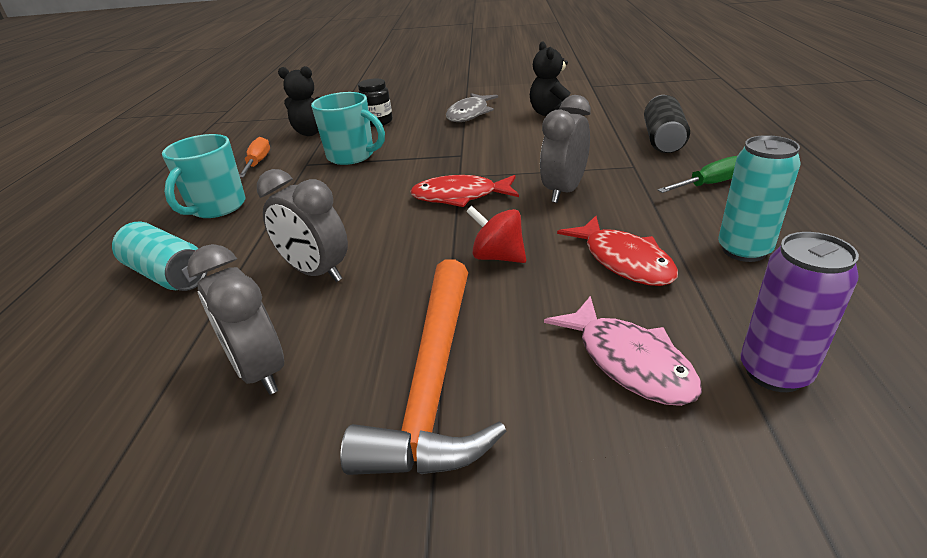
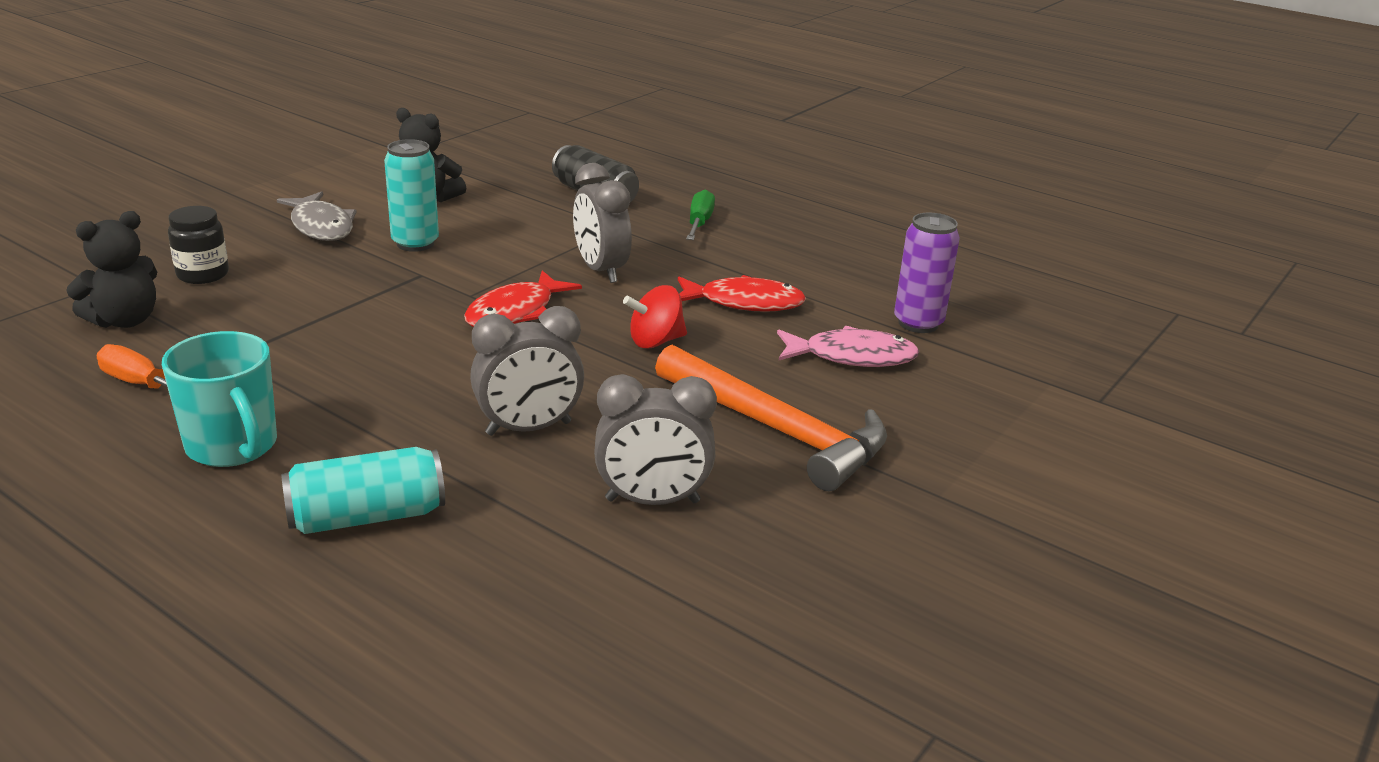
camera: 60 degrees left, 5 degrees down
(352, 156) = (277, 324): turquoise mug -> none
(743, 250) = (799, 263): turquoise can -> turquoise can (415, 243)

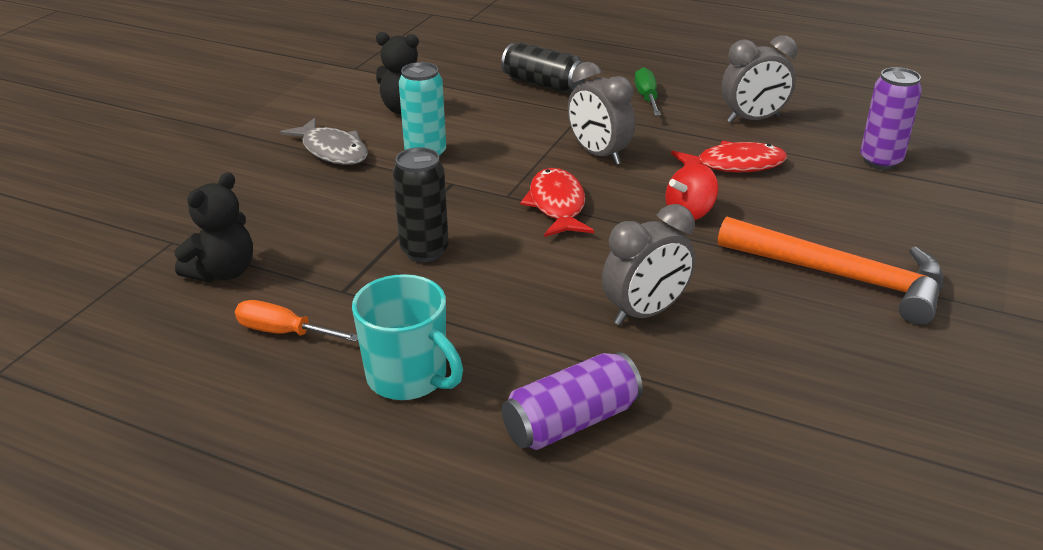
camera: 10 degrees left, 5 degrees up
(203, 274) = (261, 215): black jar -> none
(342, 333) = (424, 251): none -> black can
(367, 517) = (571, 422): turquoise can -> purple can
(516, 312) = (557, 205): red fish -> red fish turned 150 degrees clockwise
(652, 501) = (791, 360): grey clock -> grey clock (753, 119)
(852, 356) = (851, 200): pink fish -> none

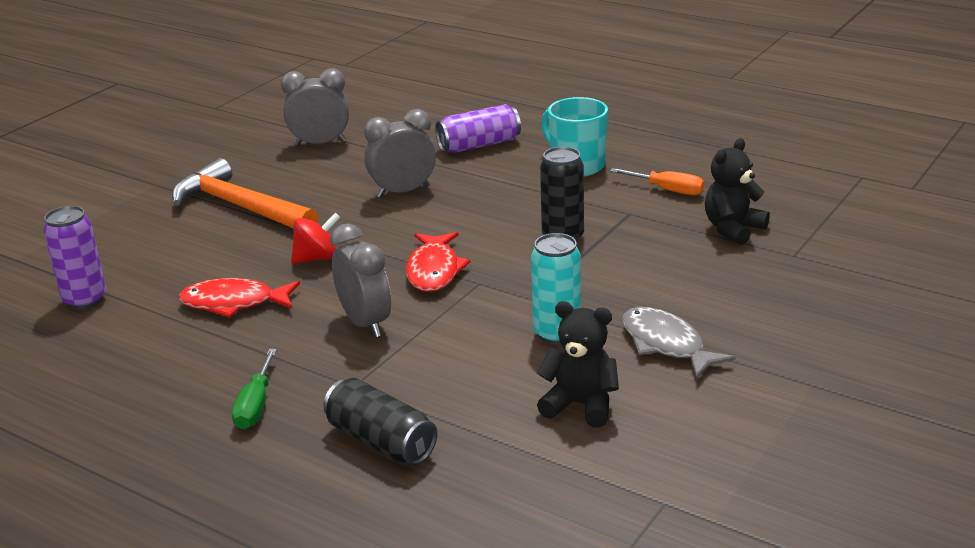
camera: 170 degrees left, 5 degrees down
(753, 119) = (157, 361): grey clock -> grey clock (320, 143)

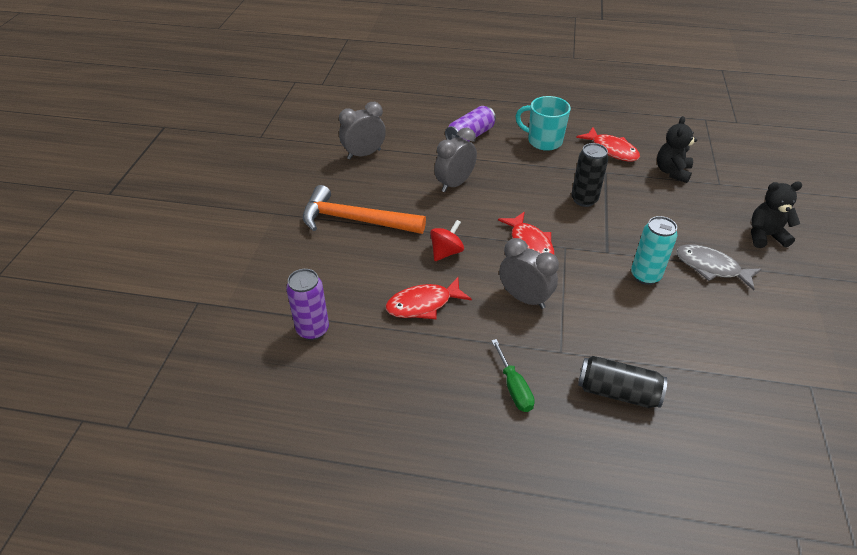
camera: 25 degrees left, 15 degrees up
(580, 405) = (705, 327): black teddy bear -> black teddy bear (765, 236)
(667, 190) = (612, 150): orange screwdriver -> red fish

